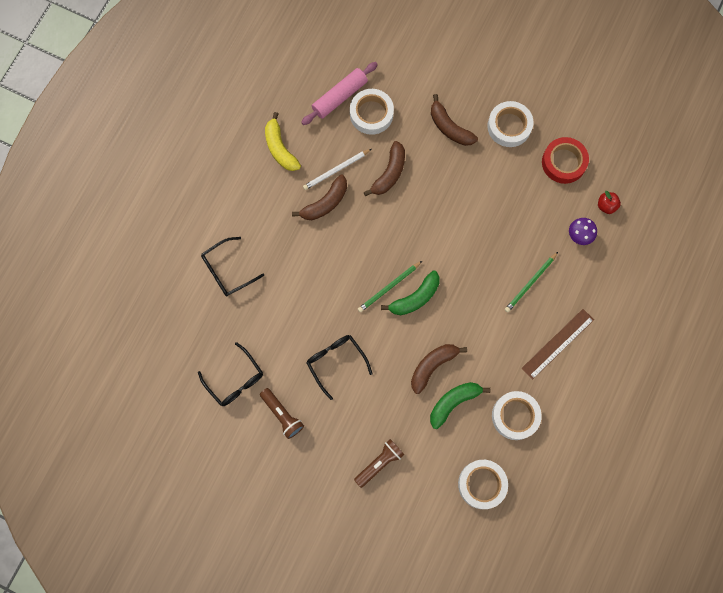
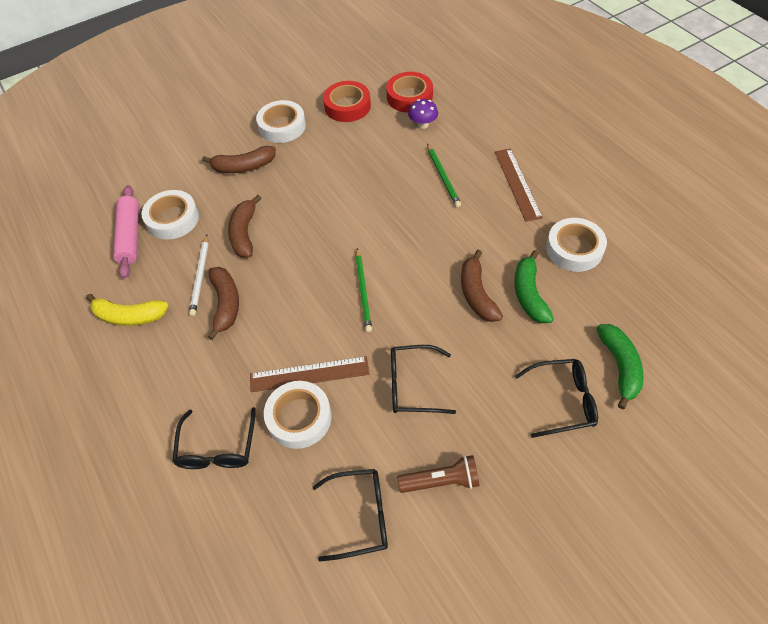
camera: 55 degrees left, 20 degrees down
(306, 292) = (309, 374): none -> brown ruler
(379, 463) = (563, 401): brown flashlight -> black glasses
(389, 173) = (244, 233): brown banana -> brown banana turned 150 degrees counterclockwise
(415, 298) = (391, 274): green banana -> green banana (619, 367)
(482, 484) = (637, 312): white tape -> white tape (299, 417)
(606, 206) = (409, 97): red apple -> red tape

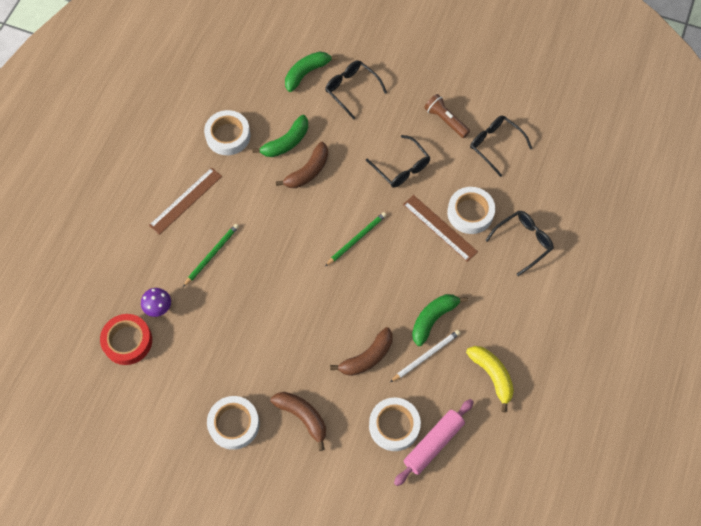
camera: 130 degrees left, 10 degrees up
(225, 304) = (433, 319): brown banana -> green banana
(347, 106) = (172, 386): red tape -> none

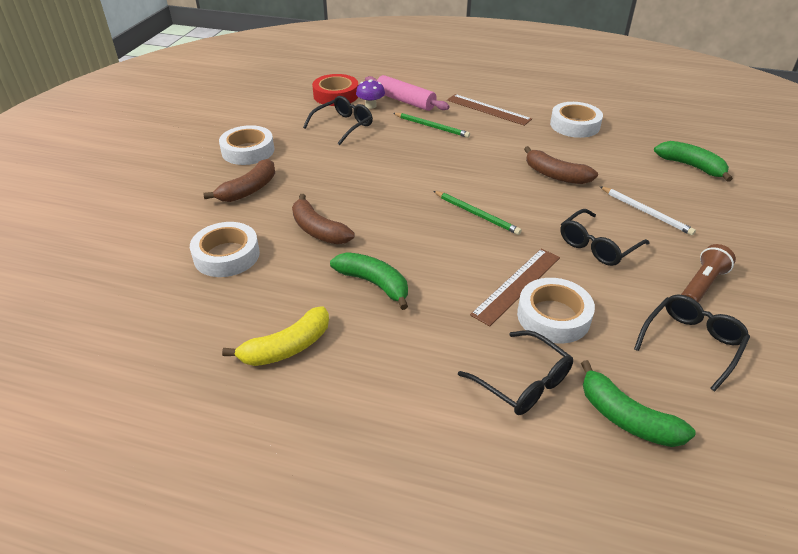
camera: 85 degrees right, 25 degrees down
(286, 142) = (586, 159): green banana -> green banana (626, 418)
(351, 89) = (692, 199): black glasses -> black glasses (343, 126)
(426, 356) = (319, 279): white pencil -> white pencil (646, 212)
(433, 444) = (195, 290): pink rolling pin -> pink rolling pin (405, 101)

